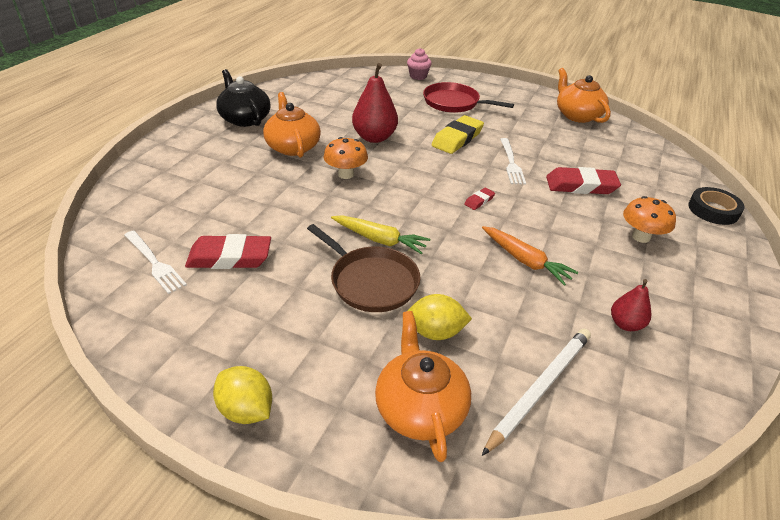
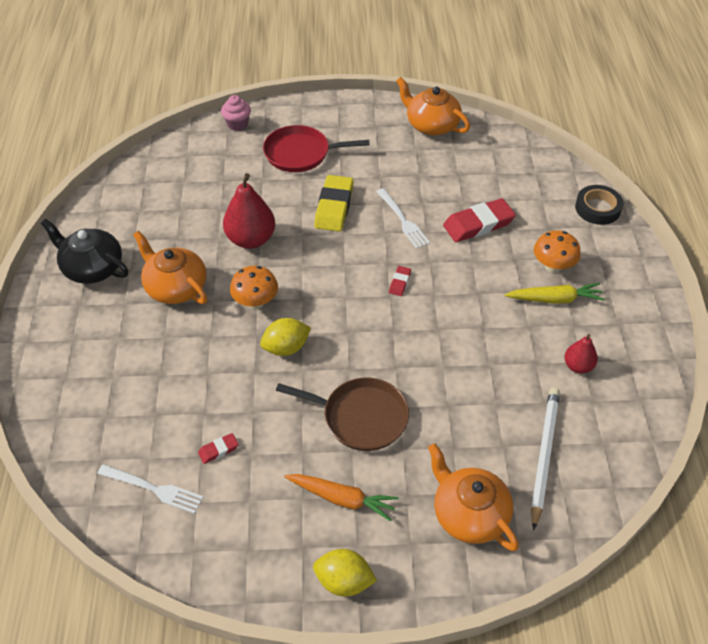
camera: 25 degrees left, 10 degrees up
(230, 257) = (218, 450): red eraser -> red eraser, size x0.47
(380, 240) = (339, 368): yellow carrot -> yellow carrot (555, 299)
(435, 332) = (442, 442): yellow lemon -> yellow lemon (286, 348)
(525, 261) = (474, 336): orange carrot -> orange carrot (342, 499)

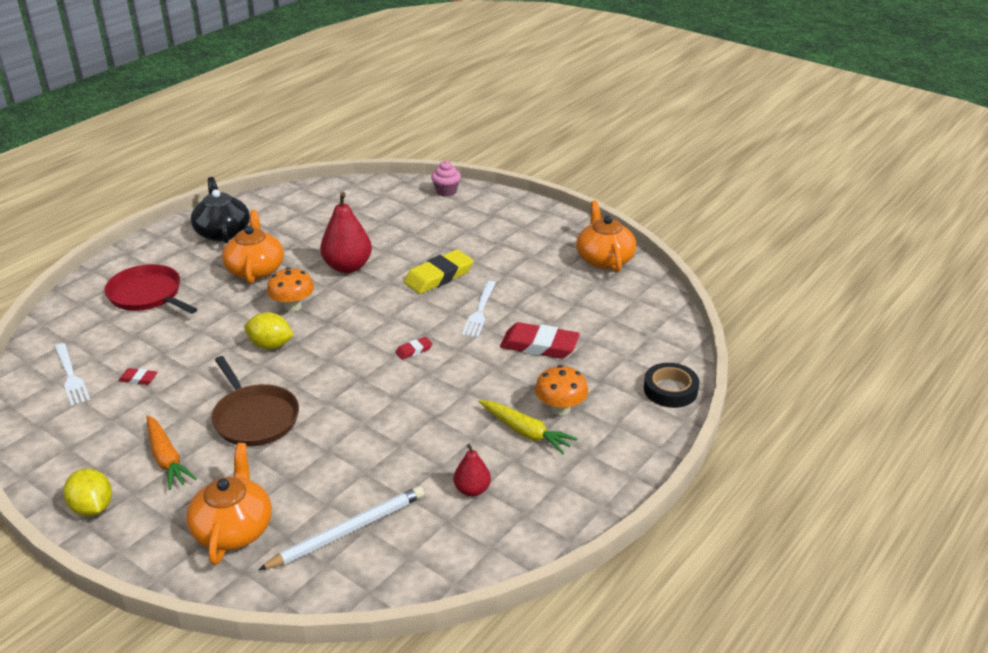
camera: 40 degrees right, 15 degrees down
(301, 153) = (466, 230): red pan -> red pan (148, 295)

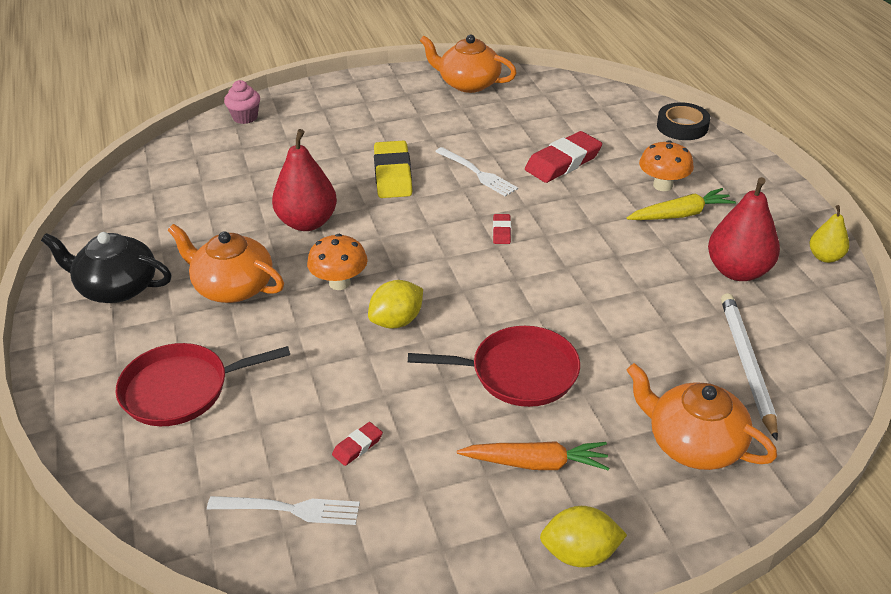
camera: 55 degrees left, 5 degrees up
(254, 418) = (518, 373): brown pan -> red pan
(472, 490) = (738, 271): red pear -> red pear, size x1.80
(542, 538) = (825, 257): none -> yellow pear

